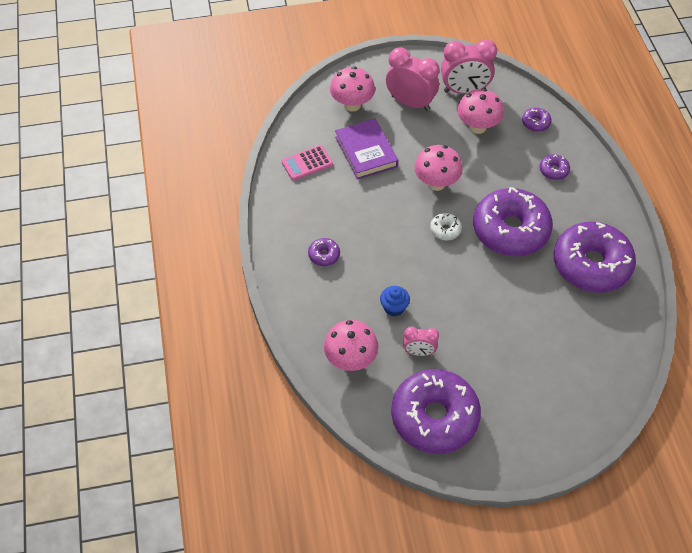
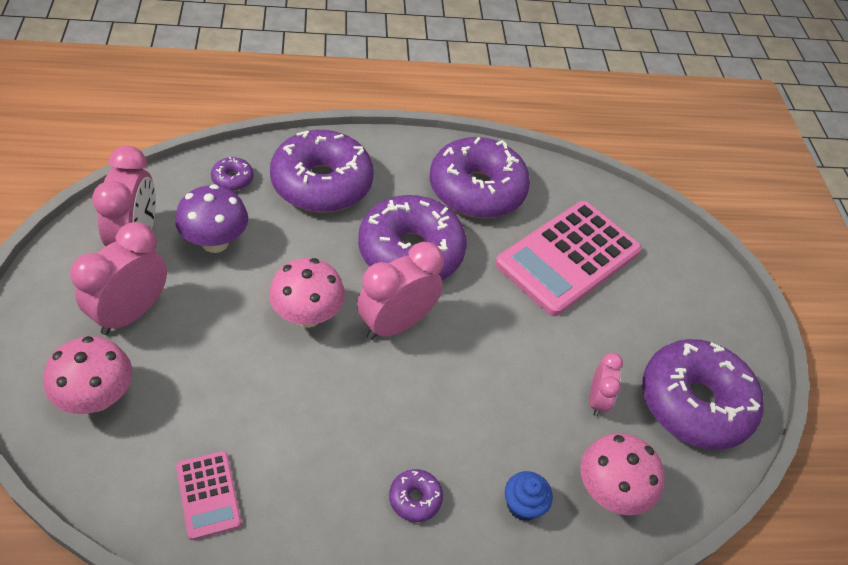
camera: 90 degrees left, 5 degrees down
(366, 152) = (213, 396): purple book -> none
(394, 307) = (523, 416): blue cupcake -> blue cupcake (523, 505)
(445, 230) = (396, 324): white donut -> pink clock
(477, 127) = (215, 242): pink mushroom -> purple mushroom
(545, 331) = (568, 258): none -> pink calculator
(553, 170) = (321, 183): purple donut -> purple donut, size x2.48

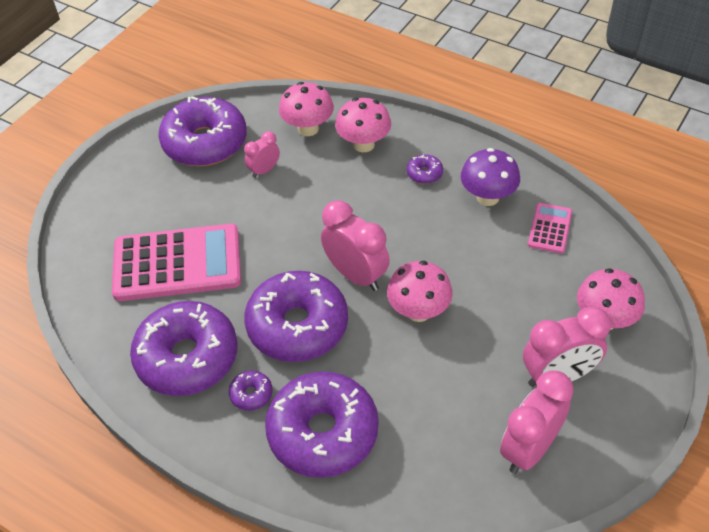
camera: 135 degrees left, 0 degrees up
(215, 242) = (458, 413): purple mushroom -> purple mushroom (487, 197)
(232, 179) = (405, 480): purple donut -> purple donut (251, 394)
(396, 324) = (356, 275): pink clock -> pink clock turned 135 degrees counterclockwise
(523, 505) = (363, 144): blue cupcake -> pink mushroom

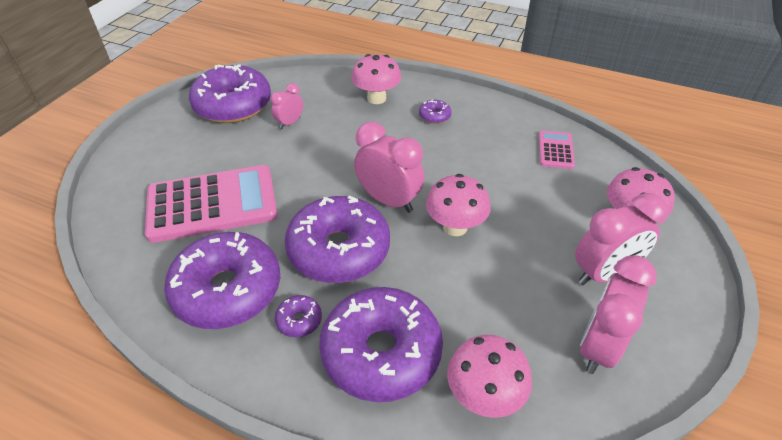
camera: 10 degrees left, 5 degrees down
(308, 129) = (325, 90): pink mushroom -> pink mushroom (484, 395)
(487, 197) = (494, 130): purple mushroom -> none

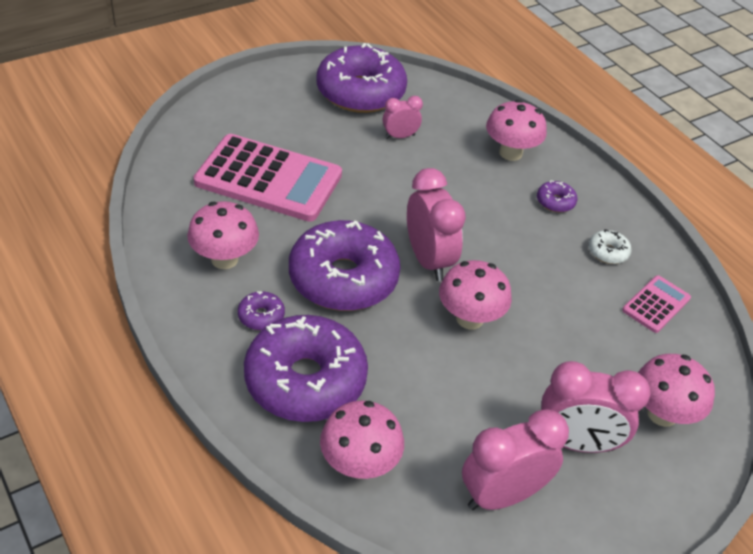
camera: 30 degrees right, 0 degrees up
(227, 290) = (224, 259): purple donut -> pink mushroom
(496, 132) = (608, 252): none -> white donut

